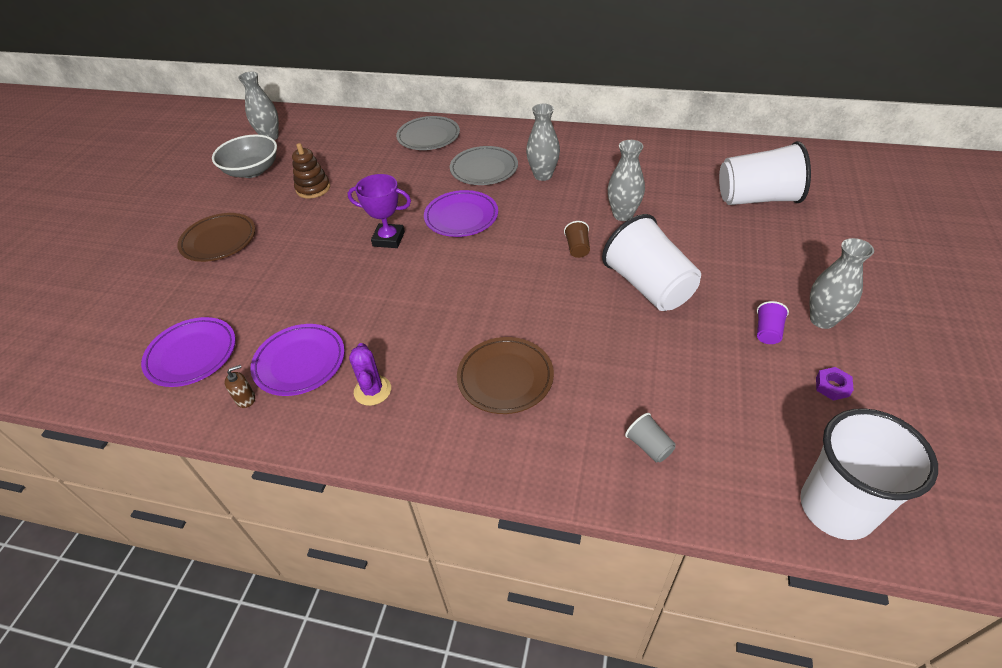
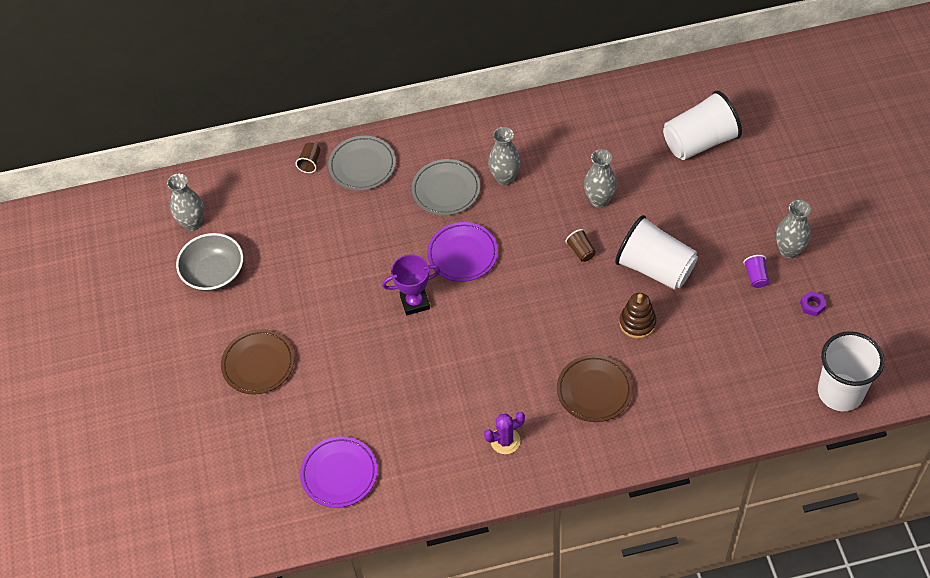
camera: 25 degrees left, 10 degrees up
(245, 399) = (415, 488): brown soap dispenser -> none
(300, 362) = (432, 443): purple plate -> none
(313, 188) = (297, 272): brown stacking toy -> brown stacking toy (637, 323)
(372, 390) = (505, 441): purple cactus -> purple cactus turned 75 degrees counterclockwise
(390, 125) = (310, 162): none -> brown cup
(649, 446) = (716, 399): grey cup -> none

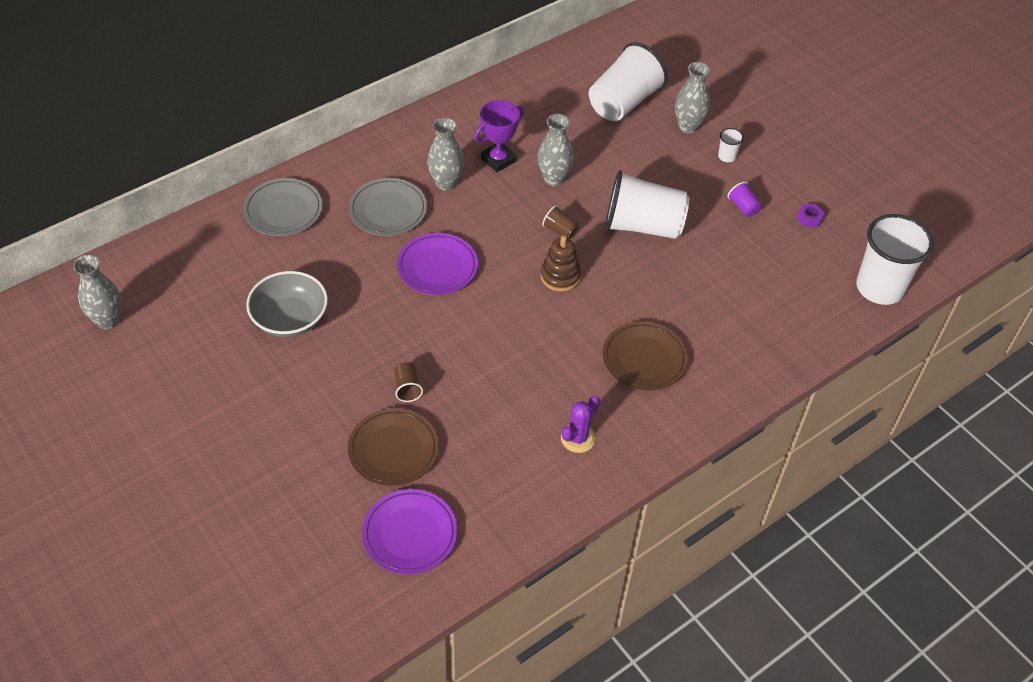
camera: 30 degrees left, 5 degrees down
(214, 273) = (158, 366): grey bowl -> grey bowl (290, 319)
(258, 364) = (257, 446): brown plate -> brown plate (393, 450)
(310, 162) = (222, 222): brown cup -> brown cup (407, 388)
(415, 302) = (408, 329): purple trophy -> purple trophy (498, 160)
(637, 323) = (652, 282): brown stacking toy -> brown stacking toy (560, 276)
(767, 222) = (727, 156): none -> white cup
(789, 250) = (760, 176): grey vase -> grey vase (688, 127)

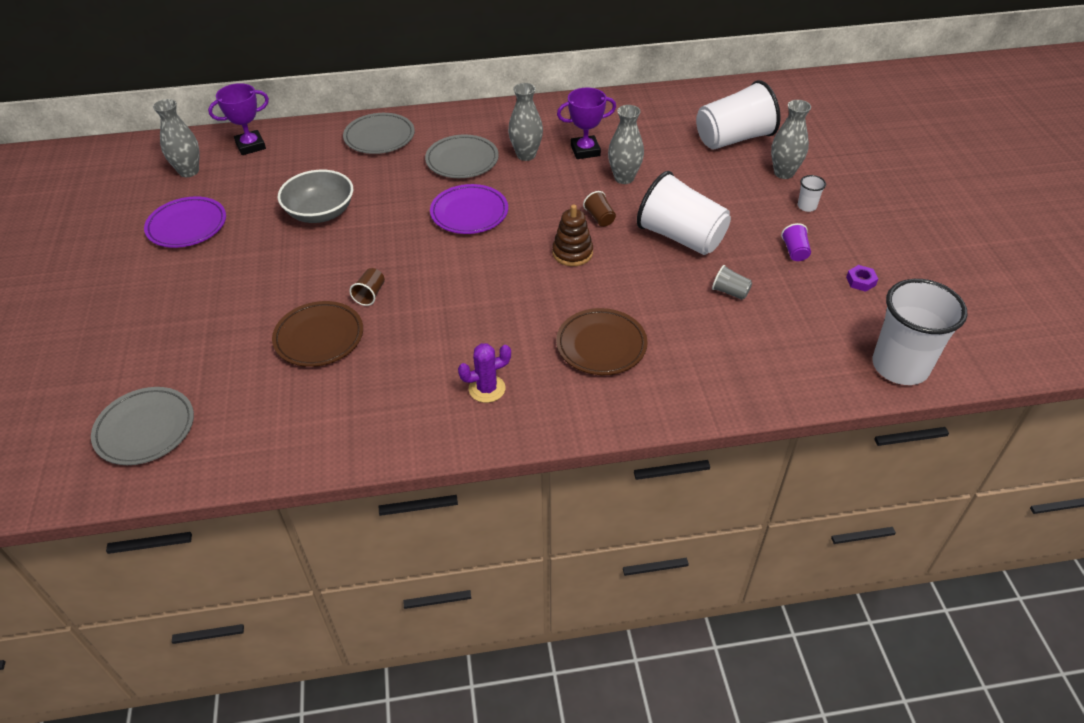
camera: 30 degrees right, 5 degrees down
(151, 267) = (250, 146): none -> purple trophy
(303, 604) = (145, 429): none -> grey plate
(410, 534) = (276, 409): purple plate -> purple plate (187, 226)
(715, 267) = (730, 292): none -> grey cup

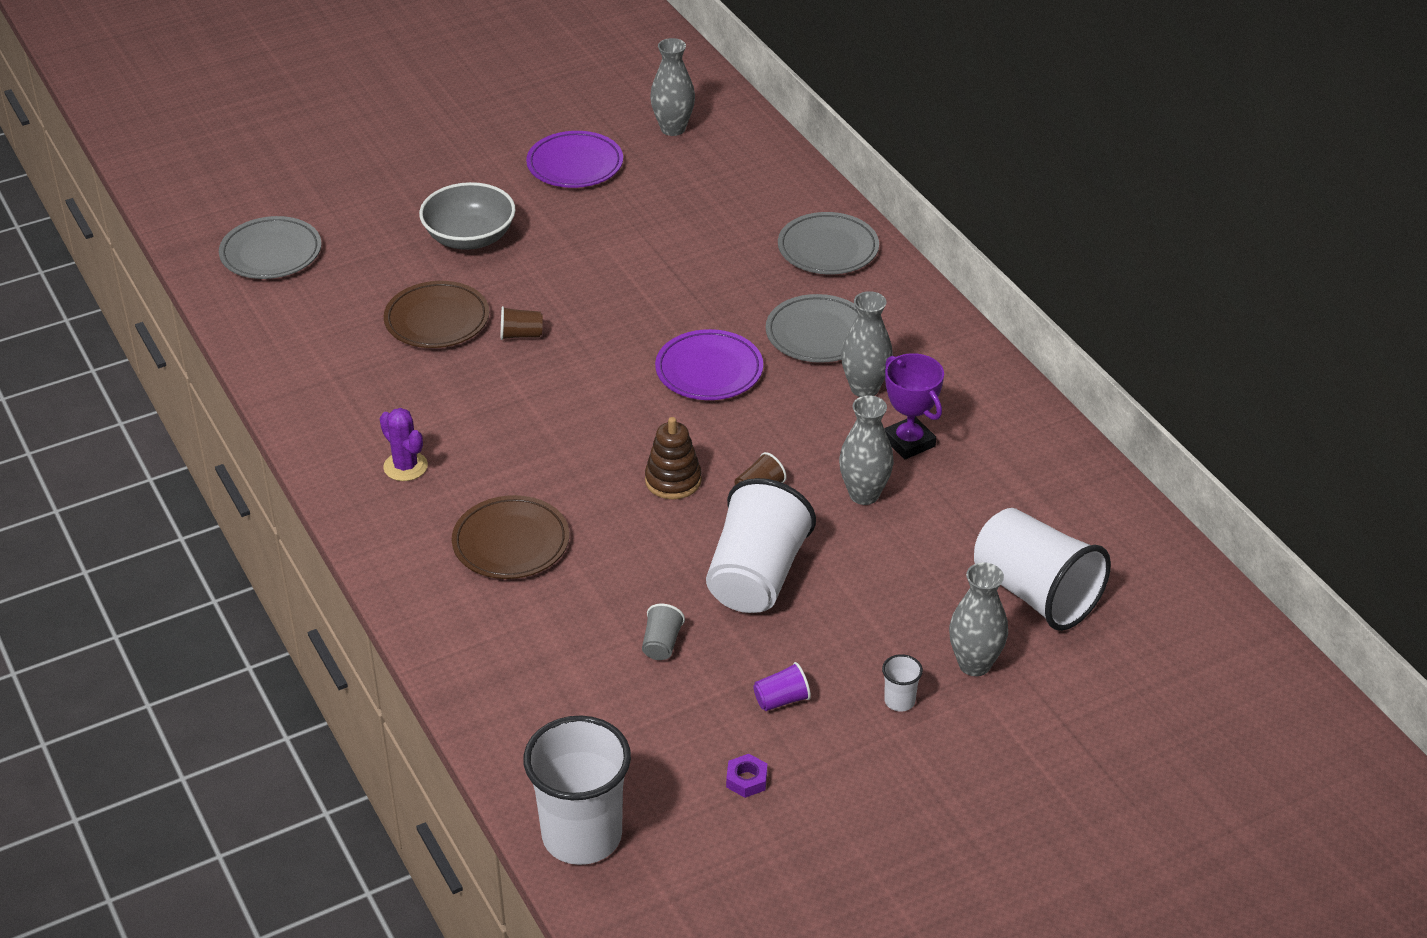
camera: 70 degrees right, 5 degrees down
(250, 146) = (748, 154): purple trophy -> none
(320, 212) = (648, 251): grey bowl -> grey bowl (469, 237)

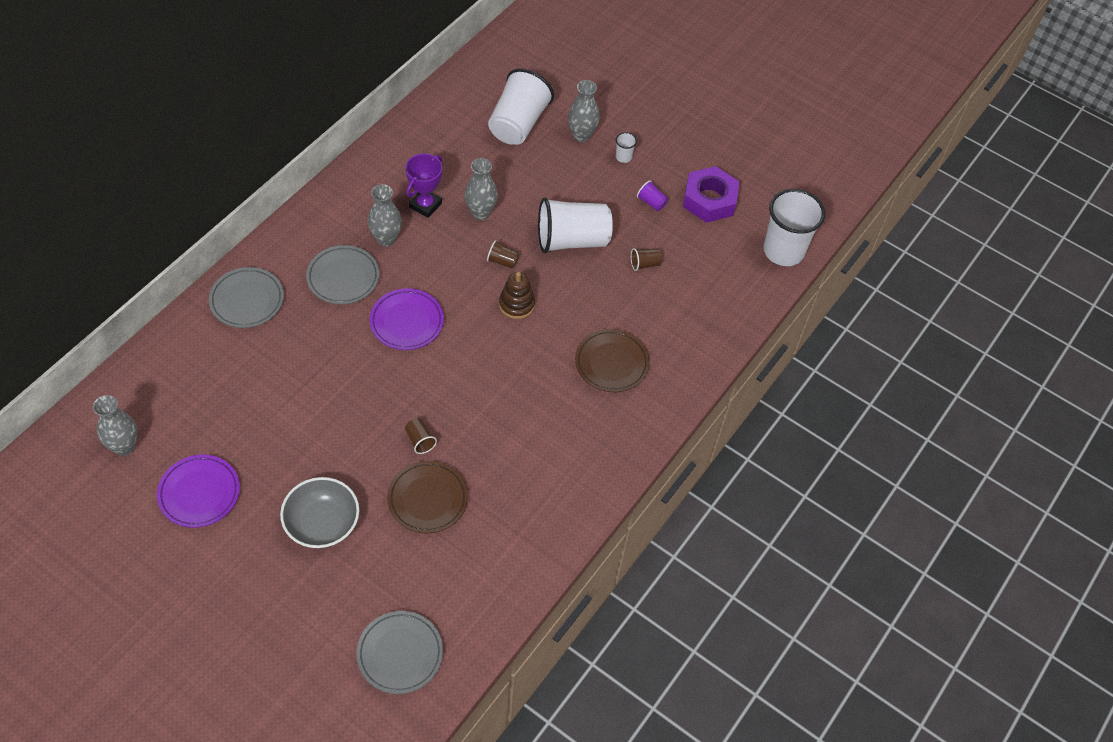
camera: 120 degrees left, 15 degrees up
(405, 466) = (579, 448): purple cactus -> none
(661, 644) = (645, 264): grey cup -> brown cup
(746, 780) = (709, 200): purple nut -> purple nut, size x2.48

